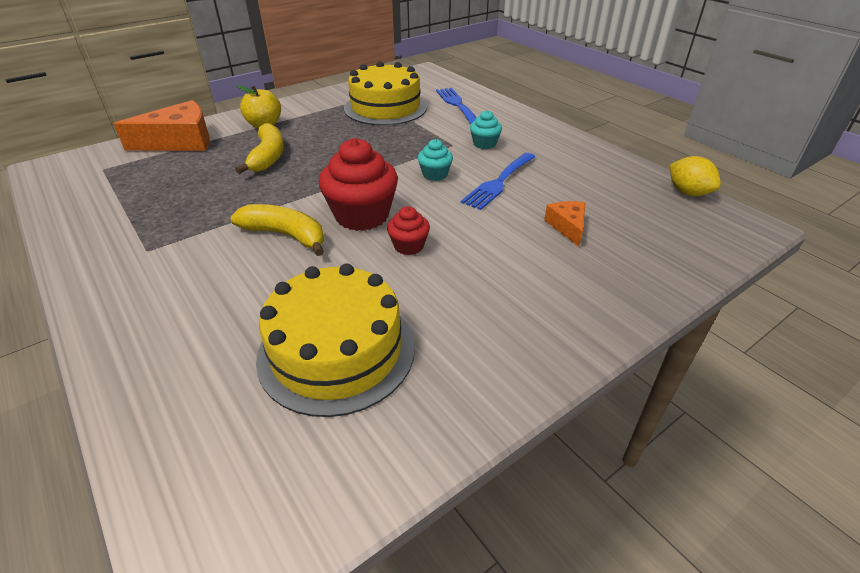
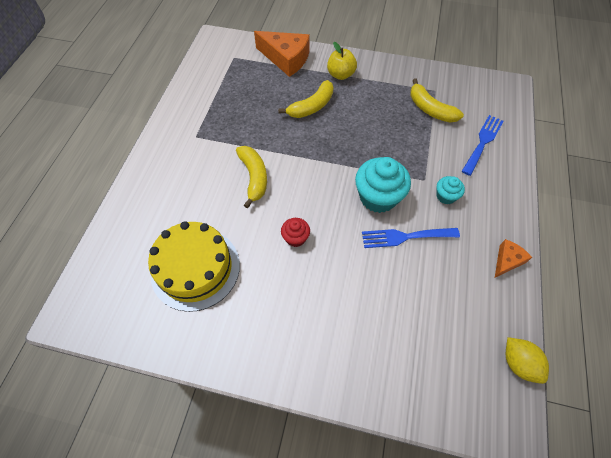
camera: 50 degrees right, 20 degrees up
(362, 215) = (301, 195): red cupcake -> none
(385, 107) = (430, 109): yellow cake -> yellow banana
(435, 174) = (378, 197): turquoise cupcake -> turquoise cupcake, size x1.93
(567, 226) = (393, 307): orange cheese -> orange cheese (507, 260)
(688, 192) = (518, 363): yellow lemon -> yellow lemon turned 45 degrees counterclockwise

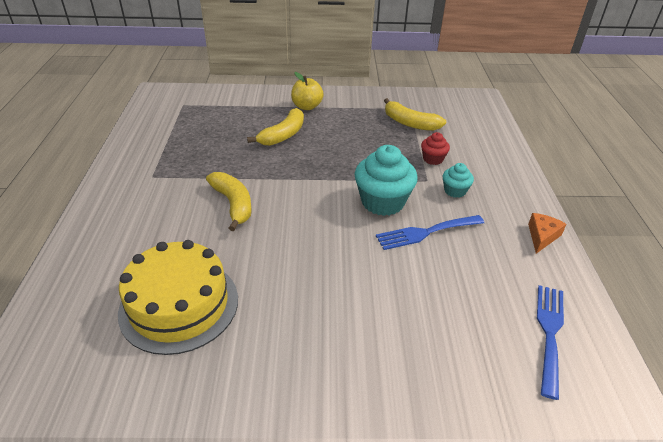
camera: 15 degrees left, 20 degrees down
(286, 59) = (243, 100): orange cheese -> none
(295, 238) = (300, 253): red cupcake -> red cupcake (433, 159)
(483, 142) = (473, 142): blue fork -> blue fork (549, 333)
(518, 363) = (597, 329): yellow lemon -> none

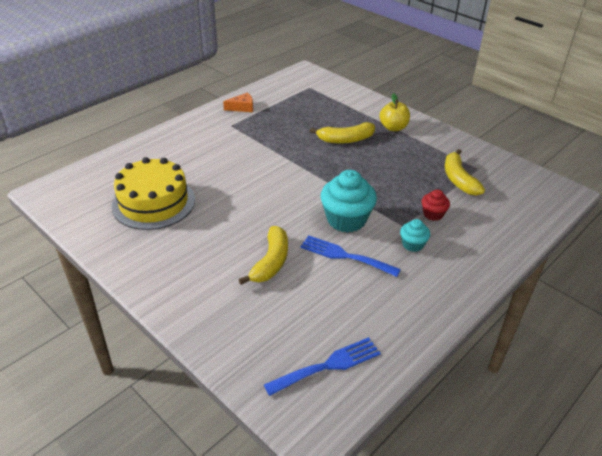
camera: 45 degrees right, 0 degrees up
(233, 204) = (252, 166): yellow banana -> yellow banana (271, 262)
(542, 236) = (430, 315): orange cheese -> orange cheese (242, 107)

